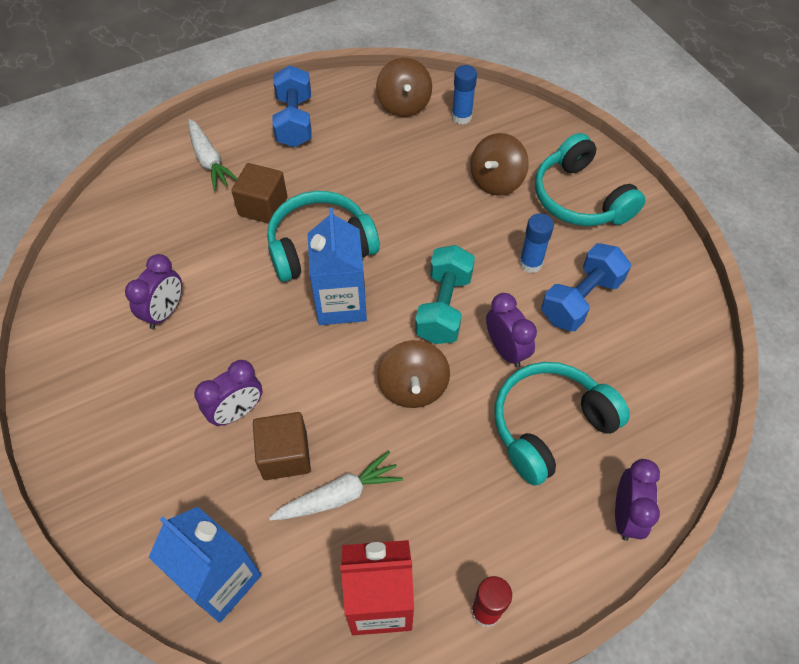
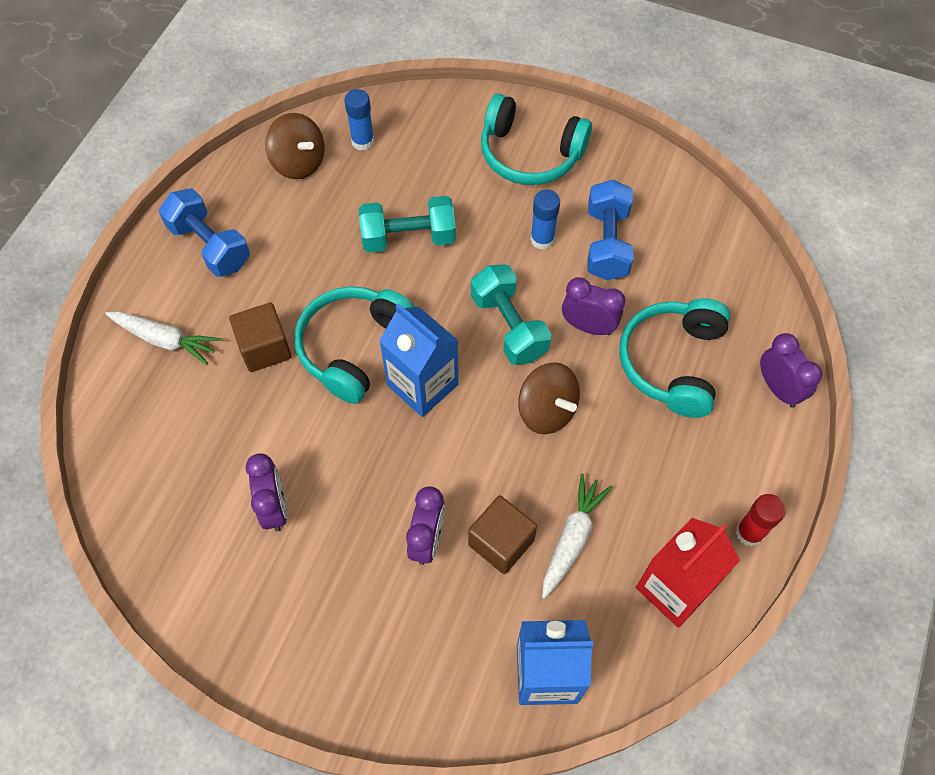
camera: 40 degrees left, 5 degrees up
(430, 199) = (408, 238): none -> turquoise dumbbell
(496, 181) = (448, 184): brown spinning top -> none

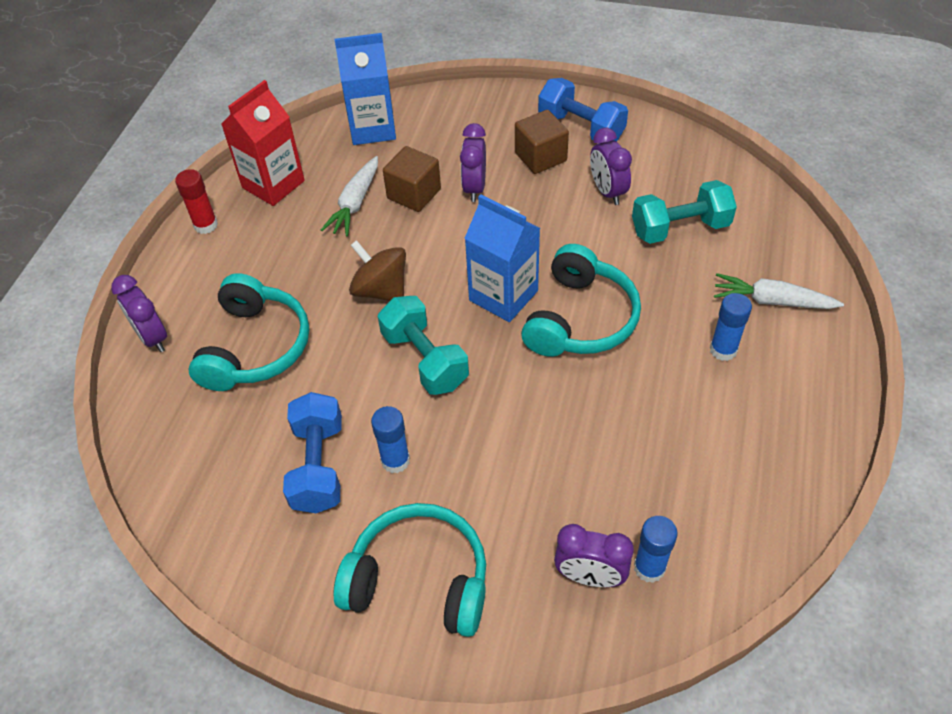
camera: 175 degrees right, 10 degrees down
(210, 246) = (778, 400): blue dumbbell -> blue dumbbell (581, 128)
(234, 297) = (723, 350): none -> blue glue stick
(265, 348) = (669, 307): brown cube -> brown cube (540, 157)
(299, 162) = (722, 523): brown spinning top -> none
(408, 238) = (553, 441): turquoise dumbbell -> turquoise dumbbell (680, 228)
(588, 326) = (341, 370): purple clock -> purple clock (590, 576)

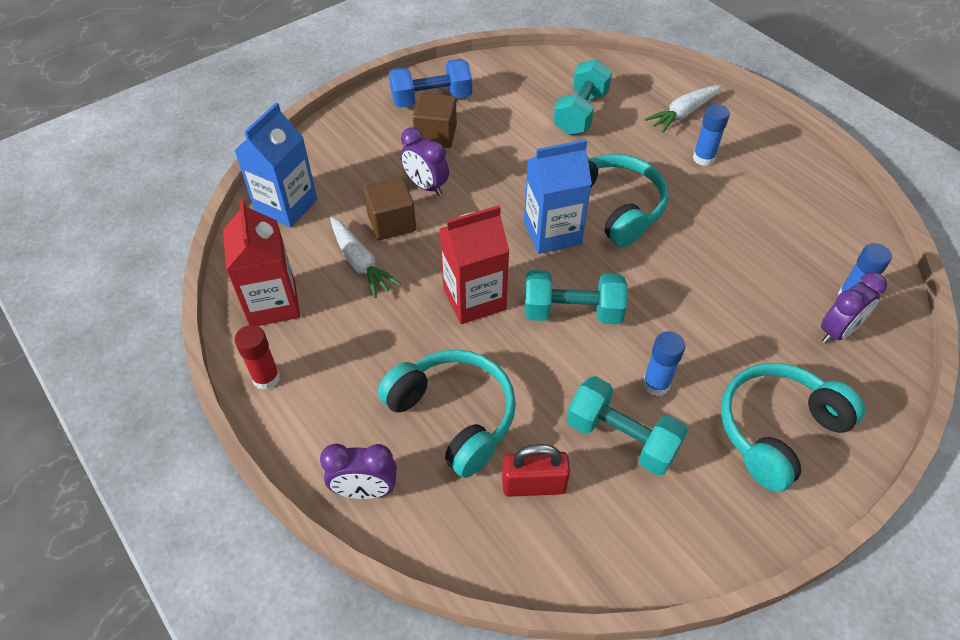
camera: 55 degrees left, 0 degrees up
(229, 433) = (533, 485): none -> red padlock
(318, 466) = (621, 438): blue dumbbell -> turquoise dumbbell
(381, 290) = (474, 299): brown spinning top -> red carton
(607, 192) = (509, 124): purple clock -> none

